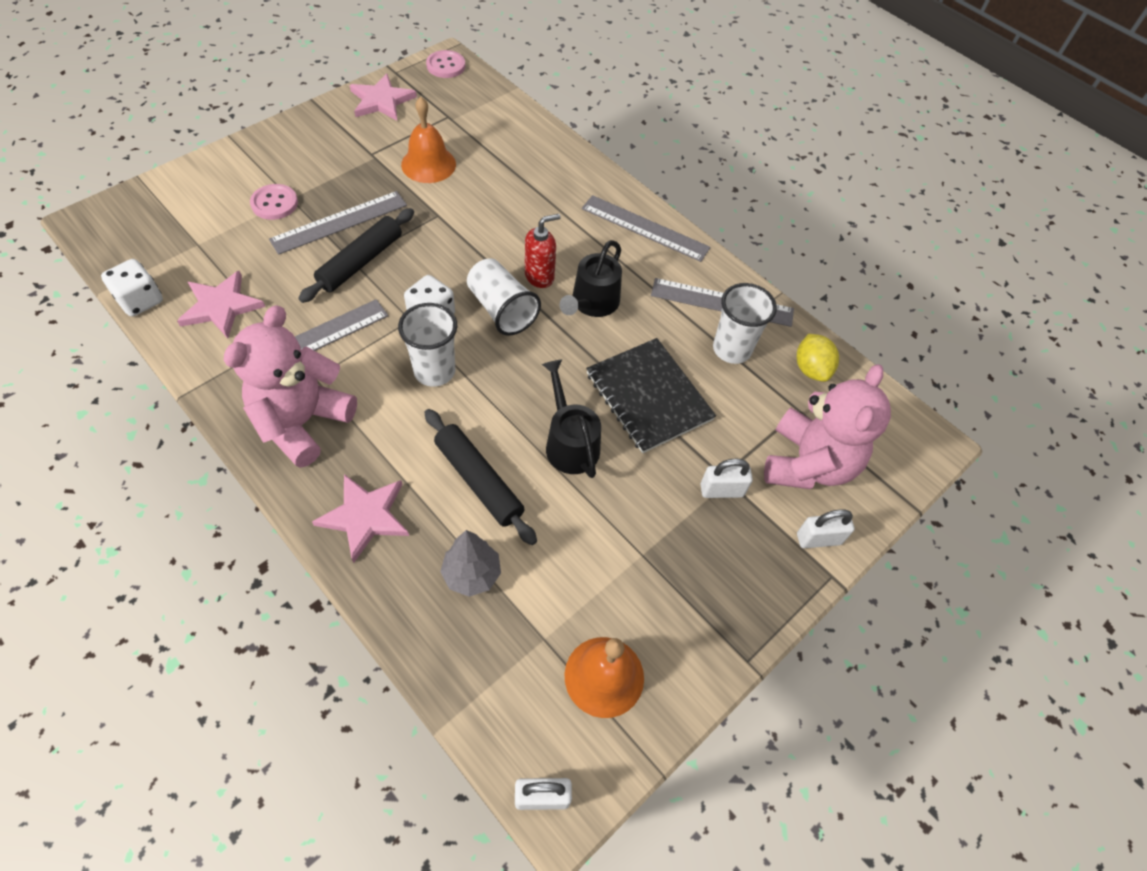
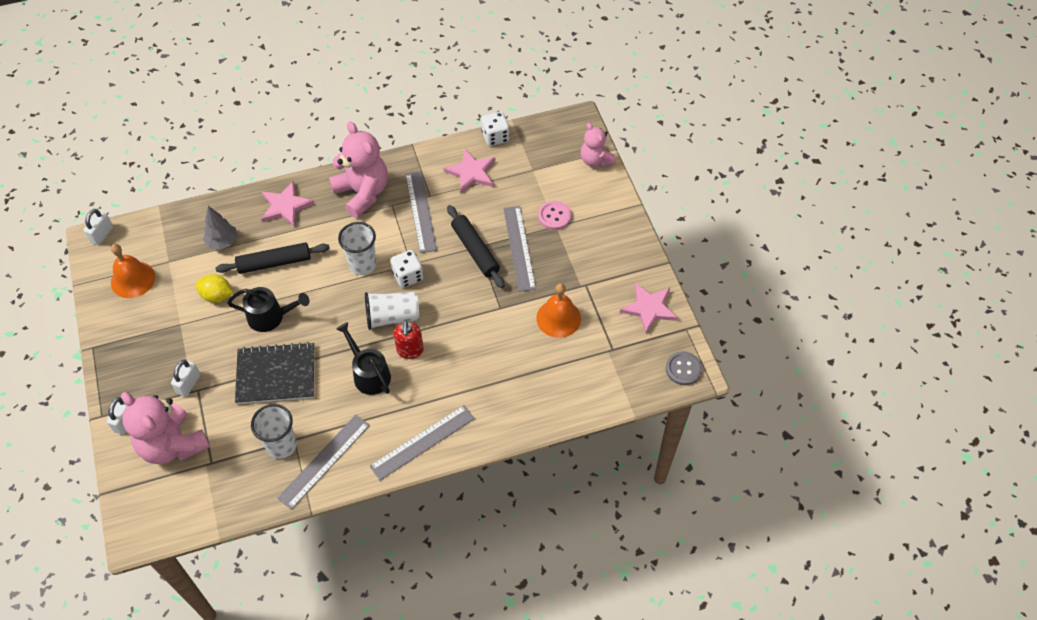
camera: 120 degrees right, 0 degrees up
(162, 188) = (595, 160): none -> pink teddy bear
(446, 66) = (683, 369): pink button -> grey button
(811, 369) = (236, 490): yellow lemon -> yellow lemon (217, 296)

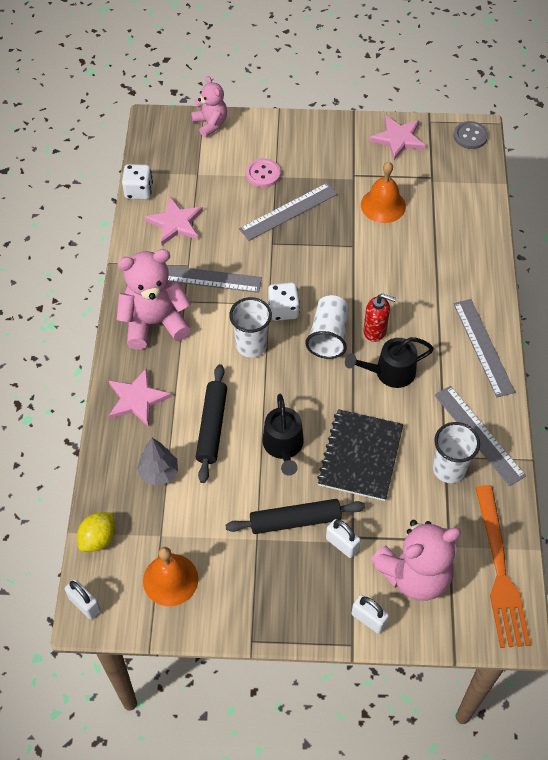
camera: 70 degrees left, 0 degrees up
(190, 509) = (499, 571): none -> orange fork
(217, 296) = (233, 493): yellow lemon -> yellow lemon (98, 538)
(270, 317) = (283, 446): black watering can -> black watering can turned 150 degrees clockwise
(475, 250) = (276, 246): black rolling pin -> black rolling pin (295, 520)
(519, 248) = (288, 211): grey ruler -> grey ruler turned 45 degrees counterclockwise
(595, 160) = (210, 124): pink teddy bear -> pink teddy bear turned 105 degrees counterclockwise

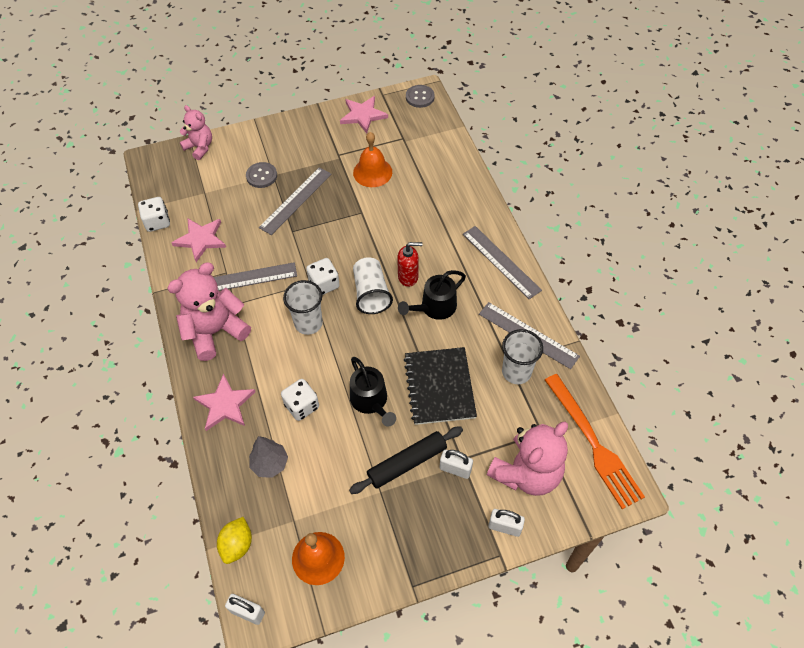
camera: 20 degrees left, 0 degrees up
(212, 427) = (302, 406): black rolling pin -> white dice
(263, 174) = (261, 176): pink button -> grey button

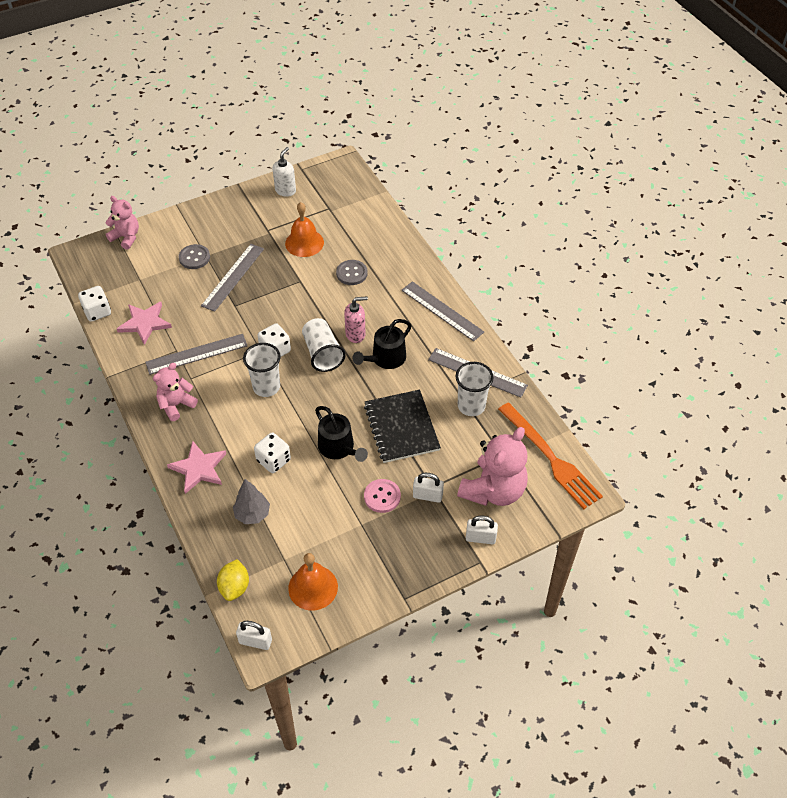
camera: 10 degrees left, 5 degrees down
(215, 331) = (176, 405): pink teddy bear -> pink teddy bear, size x0.60
(363, 115) = (285, 190): pink star -> white soap dispenser
(407, 463) = (382, 496): black rolling pin -> pink button
(408, 277) = (355, 334): red soap dispenser -> pink soap dispenser
(420, 97) = (339, 168): grey button -> grey button (351, 273)

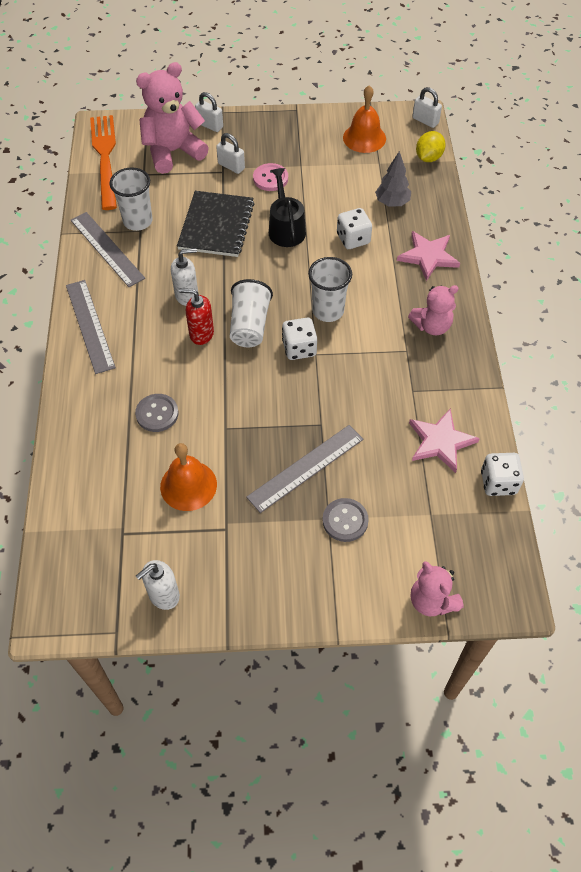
camera: 155 degrees left, 5 degrees up
(196, 354) = (390, 377): grey ruler -> none
(355, 334) = (201, 334): pink soap dispenser -> red soap dispenser
(385, 358) = (187, 295): black watering can -> white soap dispenser

